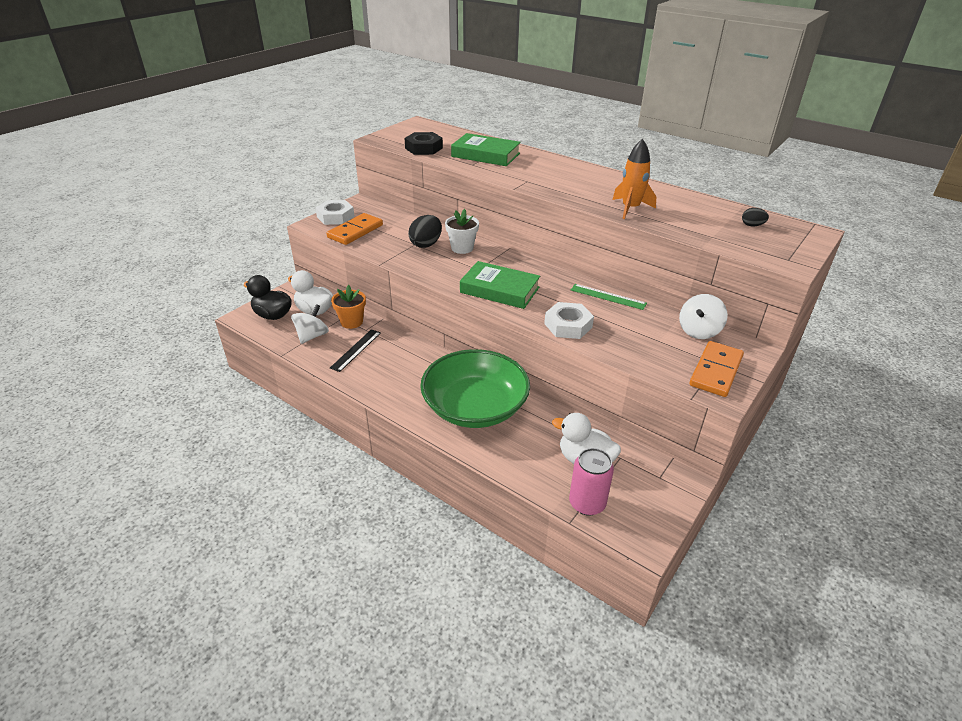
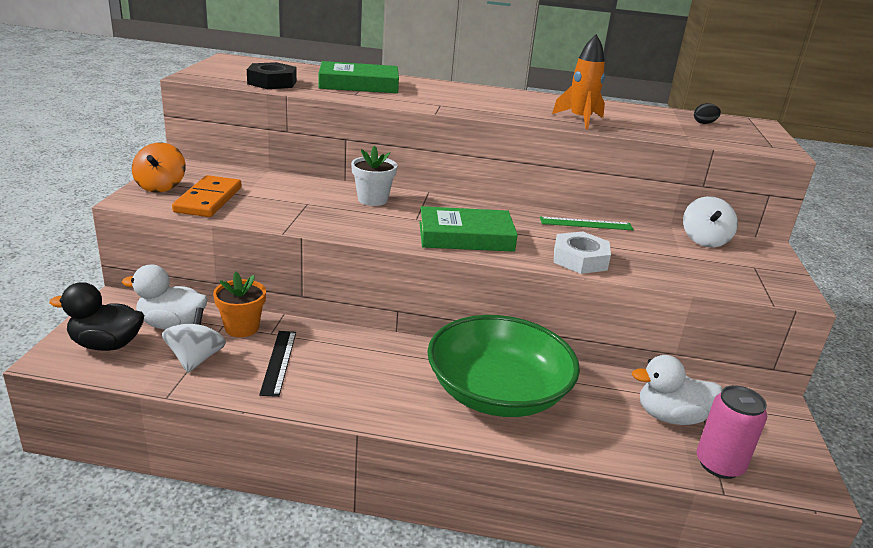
camera: 30 degrees left, 10 degrees down
(335, 217) = (161, 186): white nut -> orange spinning top
(426, 244) = (322, 201): black egg -> none
(716, 371) = (762, 274): orange domino -> none

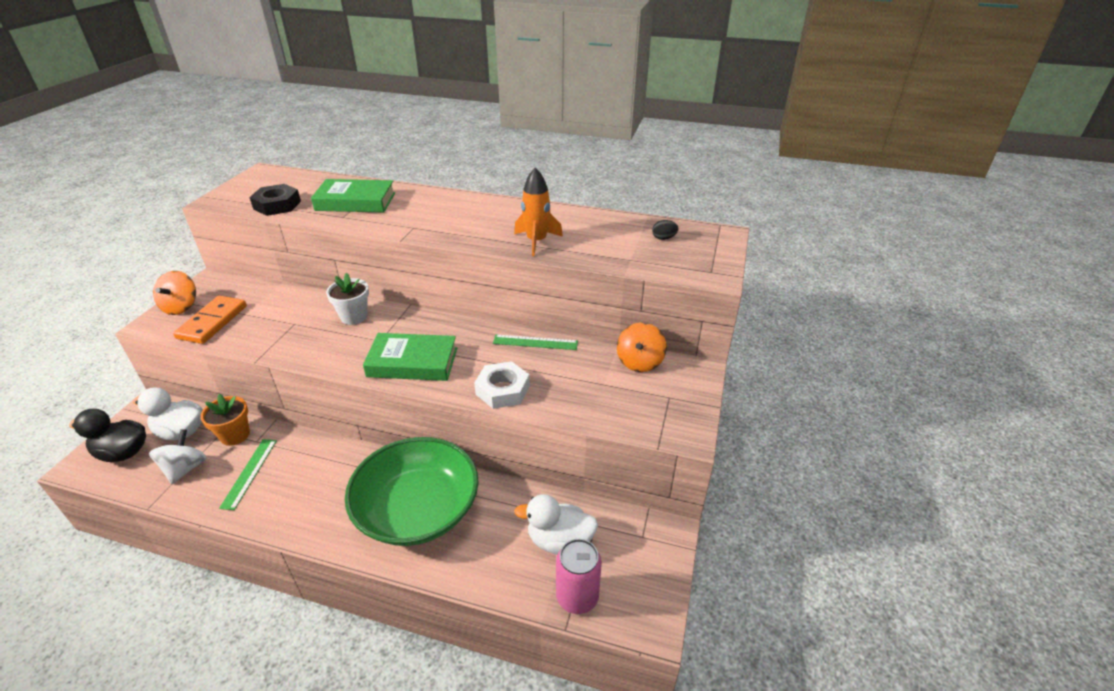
camera: 10 degrees right, 10 degrees up
(278, 362) = (249, 473): black ruler -> green ruler
(704, 240) = (639, 362): white spinning top -> orange spinning top

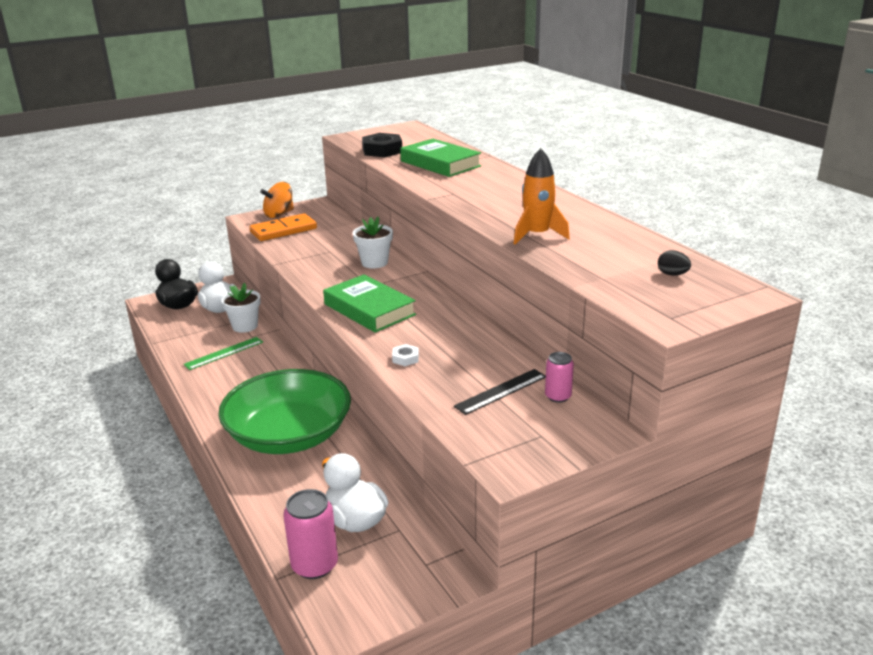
camera: 45 degrees right, 10 degrees down
(185, 469) = (195, 331): white spinning top -> none
(235, 435) = (245, 326): orange flower pot -> white flower pot
(502, 390) = (405, 358): white nut -> white nut, size x0.50
(535, 342) = (485, 339): green ruler -> none
(602, 378) = (501, 391): none -> black ruler
(639, 362) = (558, 396): orange spinning top -> pink can

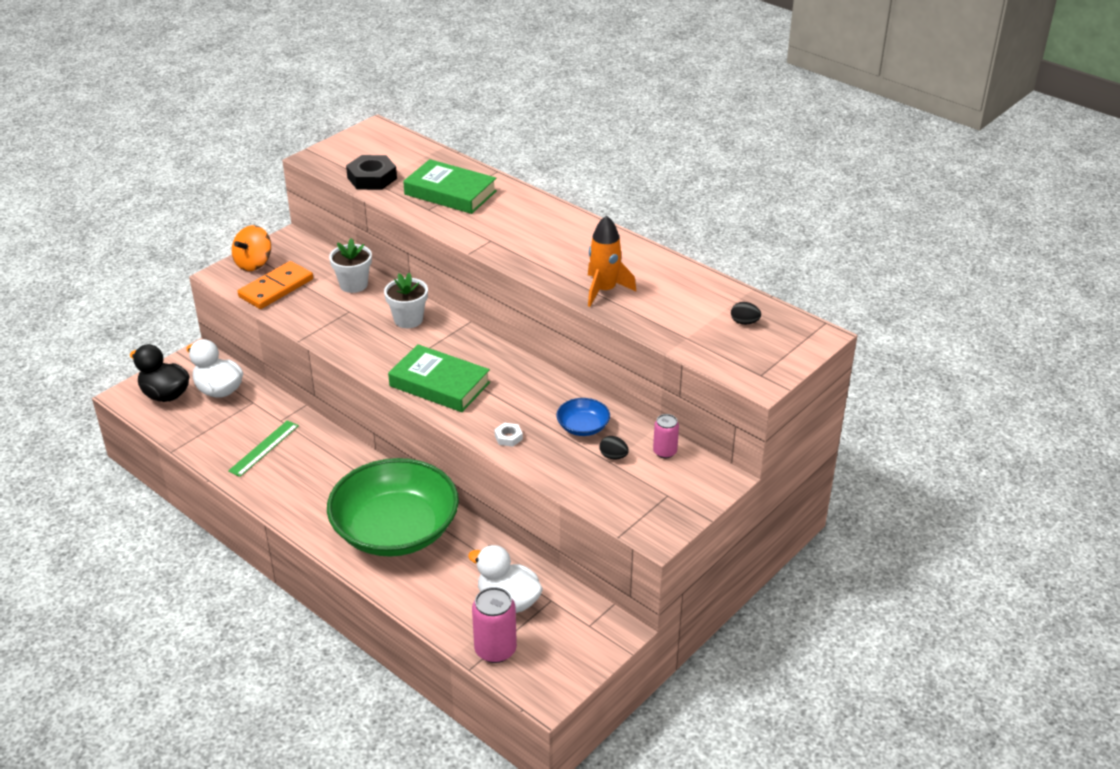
camera: 20 degrees left, 10 degrees up
(245, 326) = (264, 408): white flower pot -> white flower pot (353, 284)
(484, 362) = (583, 427): none -> blue bowl
(501, 391) = (613, 456): black ruler -> black egg

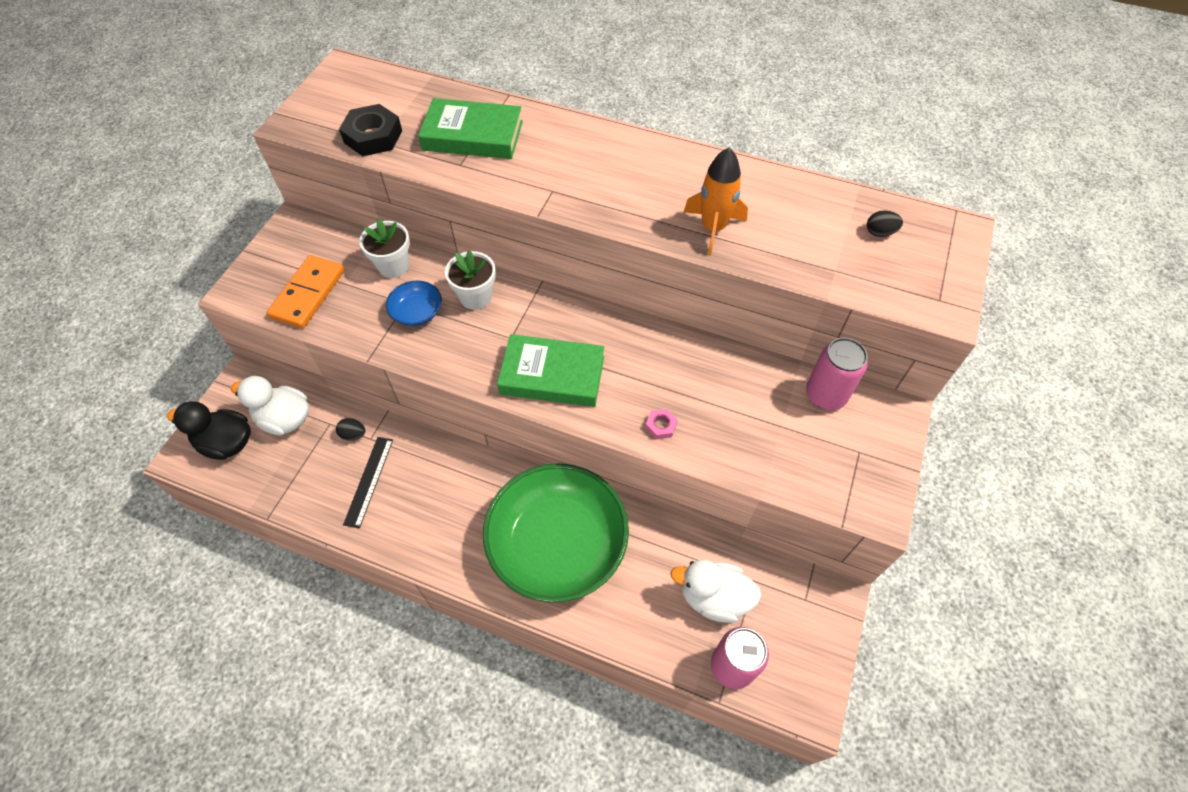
camera: 20 degrees left, 20 degrees up
(254, 263) = (267, 266): orange spinning top -> none
(264, 448) = (368, 481): green ruler -> black ruler
(508, 437) = (661, 426): white nut -> pink nut
(583, 427) = (728, 387): blue bowl -> blue bowl (417, 312)
(613, 456) = (779, 417): black egg -> black egg (353, 434)
(665, 452) = (825, 395): pink can -> pink can, size x1.65

